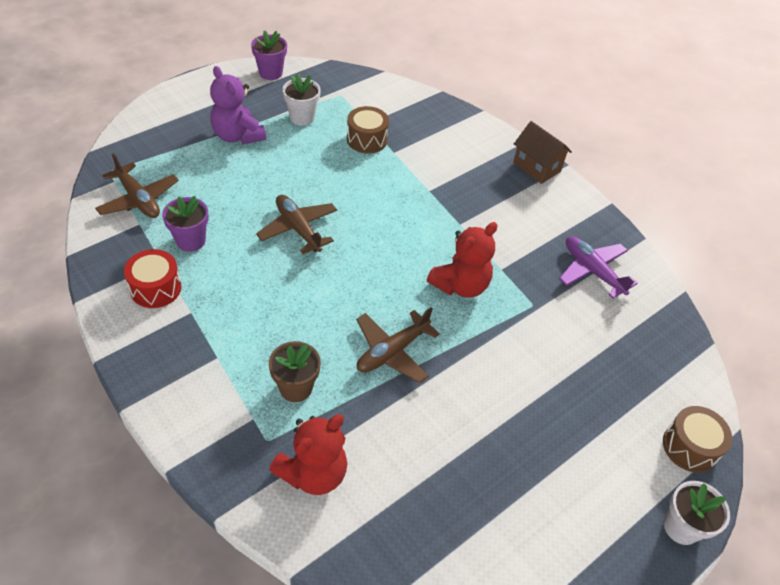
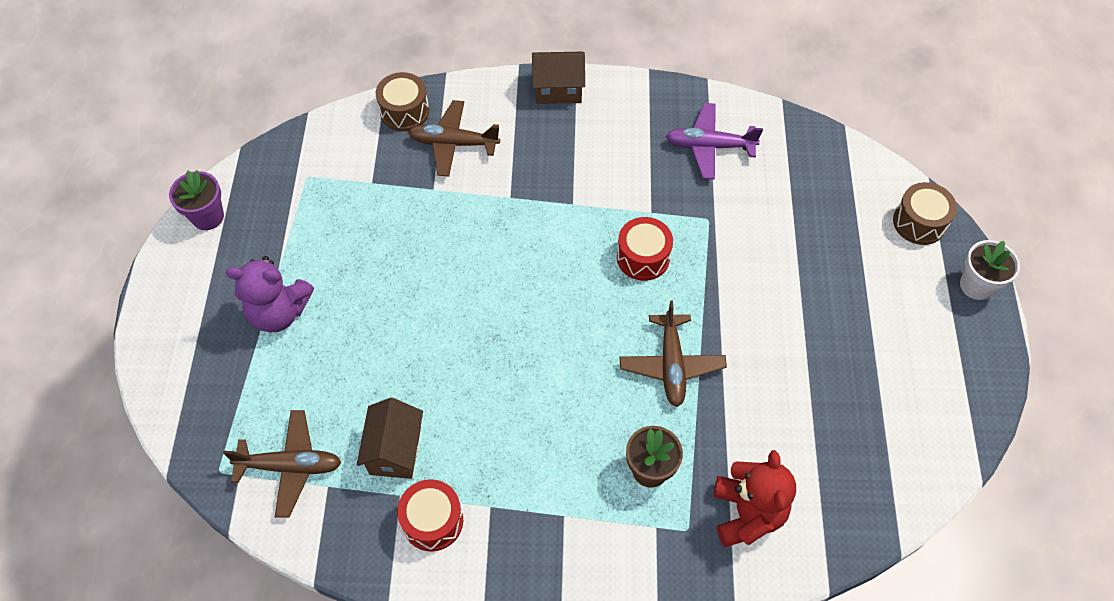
camera: 45 degrees left, 10 degrees up
(191, 241) = (395, 450): purple flower pot -> brown house
(298, 229) = (463, 343): brown plane -> brown plane (453, 143)
(302, 117) = (308, 234): white flower pot -> none
(367, 139) = (394, 200): brown drum -> brown drum (404, 111)
(460, 285) = (643, 257): red teddy bear -> red drum

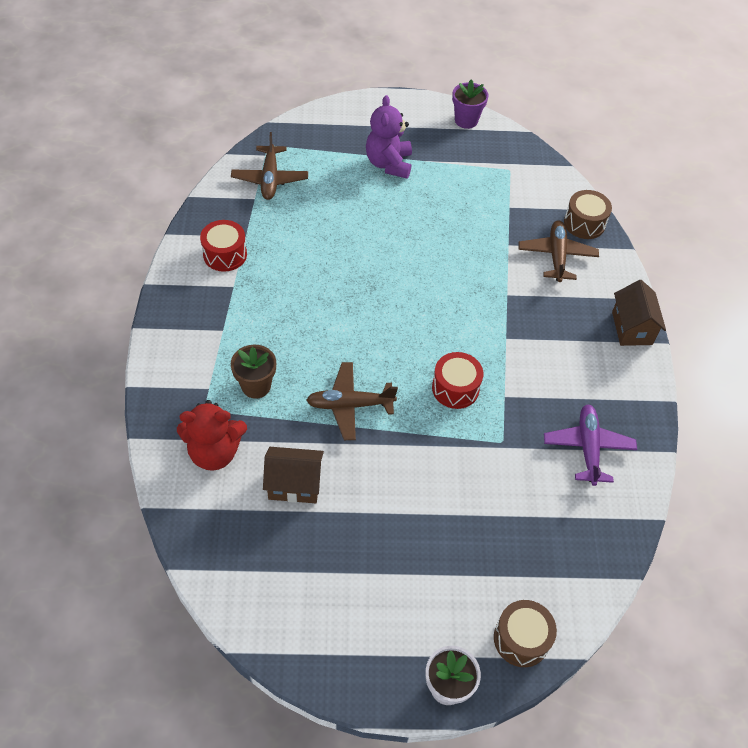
camera: 85 degrees right, 5 degrees down
(395, 450) = (279, 232): brown house -> brown house (294, 484)

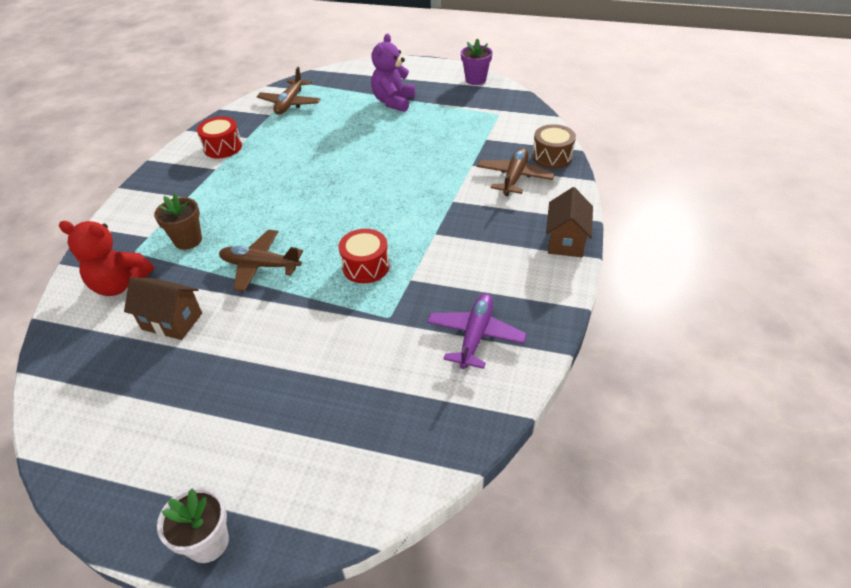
camera: 20 degrees right, 10 degrees down
(521, 639) = (315, 509): brown drum -> none

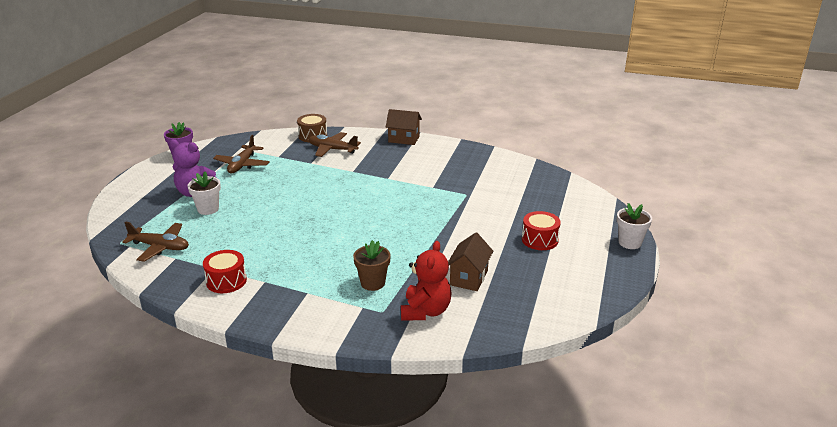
camera: 90 degrees left, 15 degrees down
(260, 266) = (411, 244): brown plane -> brown plane (242, 165)
(358, 115) = (208, 209): none -> white flower pot
(366, 266) = (418, 202): red drum -> red drum (539, 240)
(475, 336) = (482, 169): purple plane -> none

